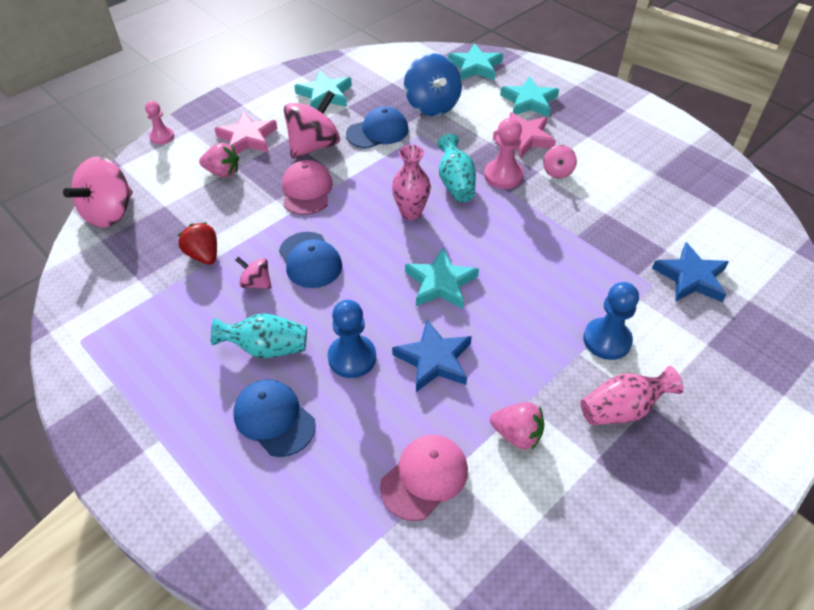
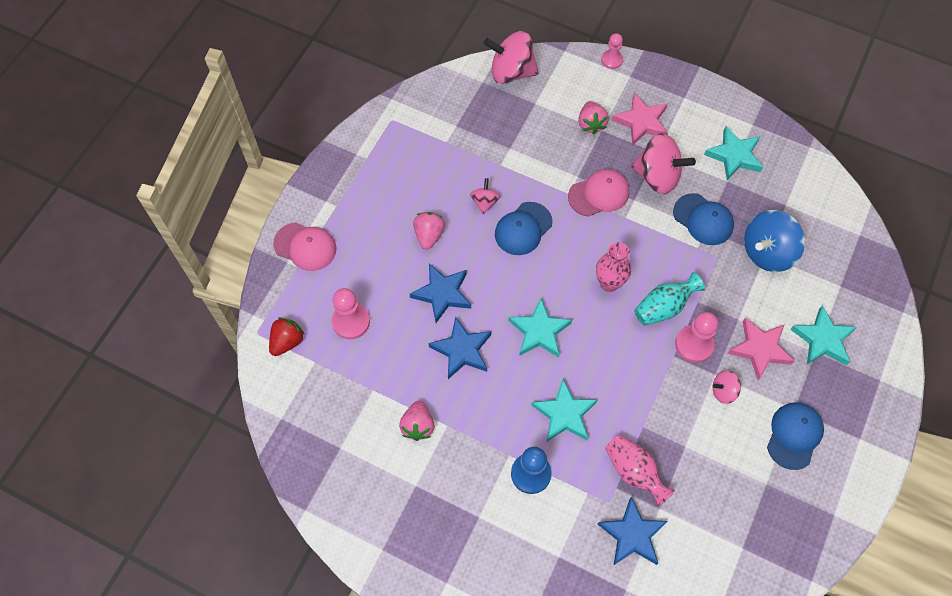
camera: 70 degrees right, 15 degrees up
(203, 255) = (496, 155): red strawberry -> red strawberry (287, 341)
(266, 348) = (429, 235): turquoise vase -> pink strawberry
(274, 419) = (375, 265): blue cap -> blue cap (794, 435)
(341, 471) = (351, 321): none -> pink pawn
(352, 357) = (442, 294): blue pawn -> blue star
(424, 477) = (363, 374): pink cap -> pink cap (305, 246)
(475, 67) = (856, 272): turquoise star -> turquoise star (564, 414)
(622, 409) = (467, 496): pink vase -> pink vase (634, 472)

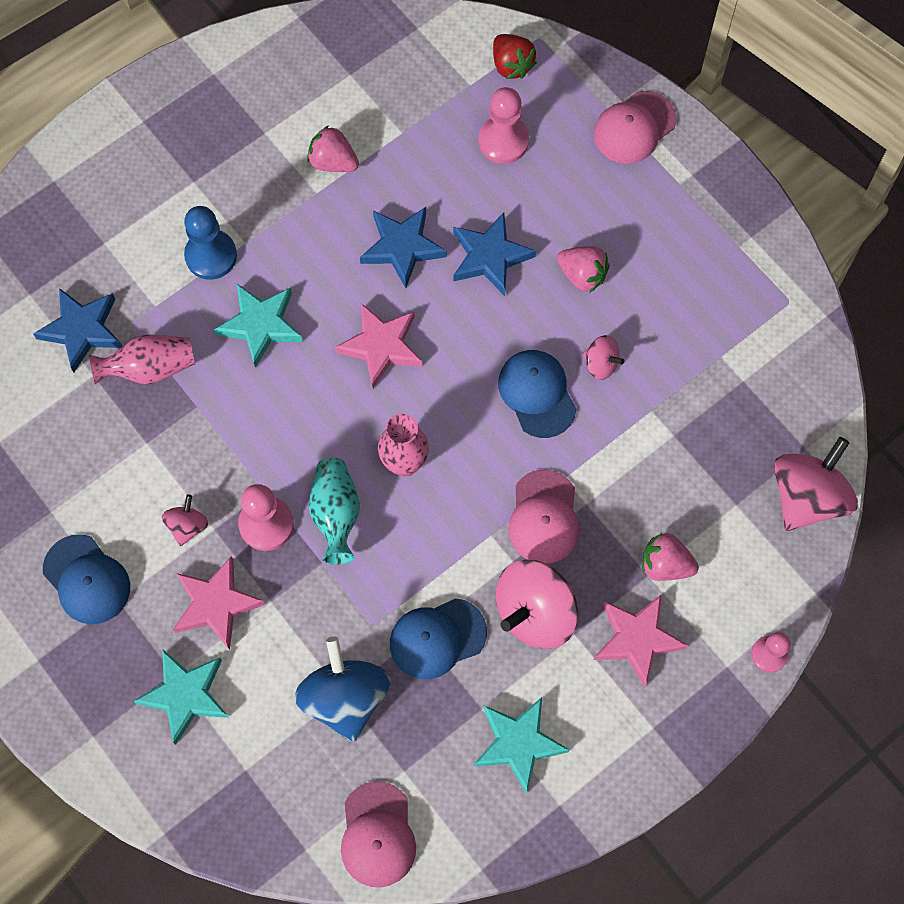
camera: 115 degrees right, 5 degrees up
(539, 331) = (381, 346): turquoise star -> pink star
(827, 203) = (377, 835): none -> pink cap

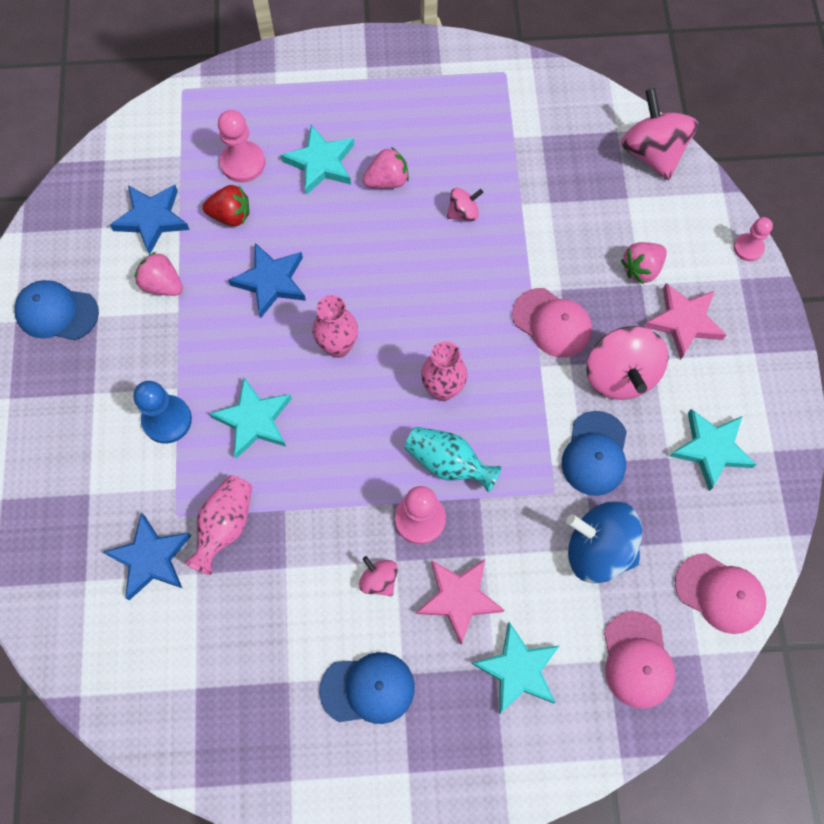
camera: 55 degrees left, 0 degrees up
(333, 162) = (162, 284): pink strawberry -> pink strawberry turned 60 degrees clockwise
(381, 346) = (338, 346): pink star -> pink vase
(490, 257) = (325, 229): blue star -> blue star (152, 219)
(511, 65) = (188, 120): red strawberry -> red strawberry (231, 215)
(537, 394) = (455, 267): blue cap -> blue cap (56, 312)
(555, 206) = (321, 163): none -> turquoise star
(634, 128) = (302, 77): pink cap -> pink cap (637, 660)

